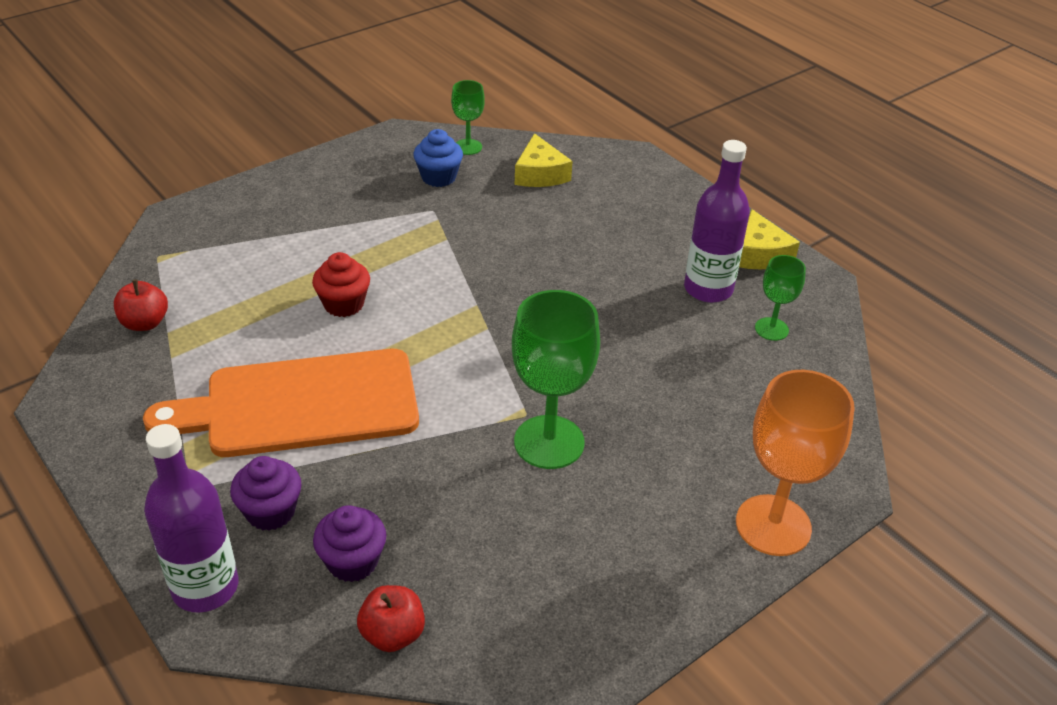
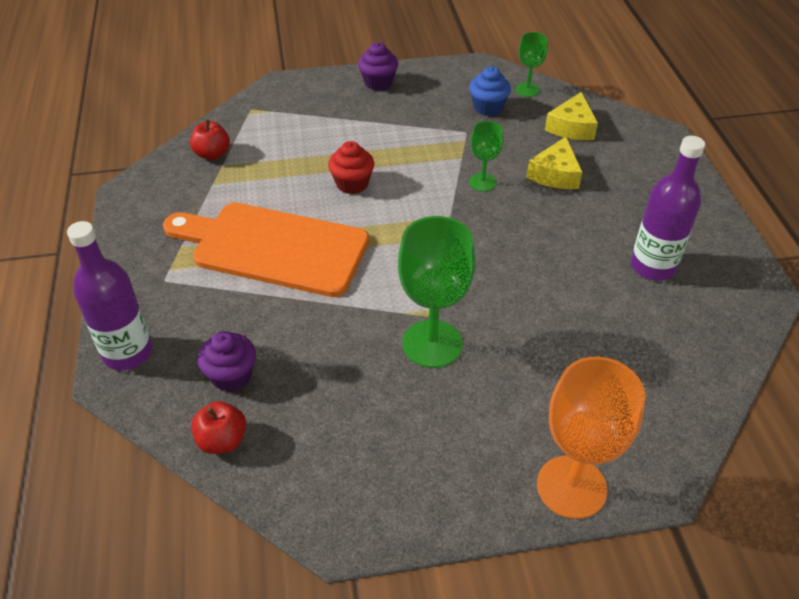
camera: 30 degrees right, 5 degrees up
(270, 512) = (202, 317): purple cupcake -> purple cupcake (378, 82)
(759, 254) = (722, 251): yellow cheese -> yellow cheese (555, 174)
(771, 329) = (688, 320): green goblet -> green goblet (482, 182)

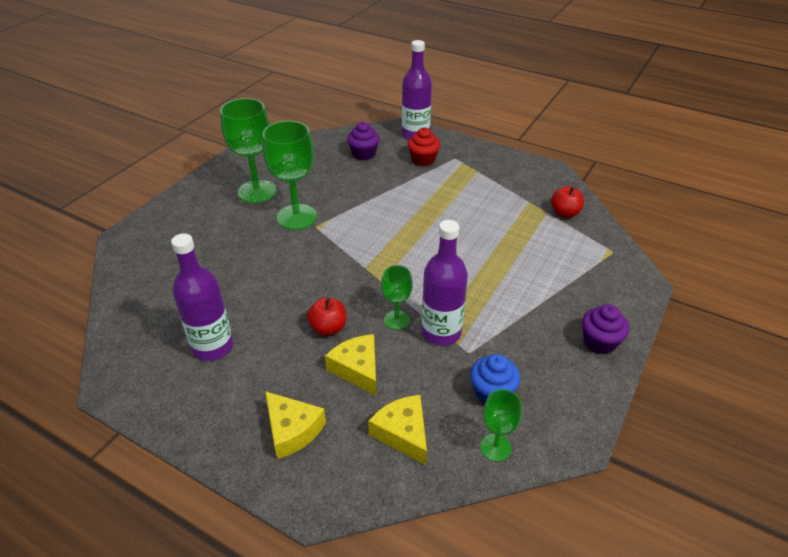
camera: 130 degrees right, 5 degrees down
(222, 440) = (332, 140): red apple -> red apple (328, 328)
(273, 248) = (439, 199): orange cutting board -> none
(352, 184) = (466, 256): red cupcake -> red cupcake (423, 160)
(429, 424) = (257, 191): none -> green goblet
(464, 153) = (441, 332): none -> purple bottle
(571, 487) = (167, 212): orange goblet -> none
(642, 173) = (292, 430): none -> yellow cheese

